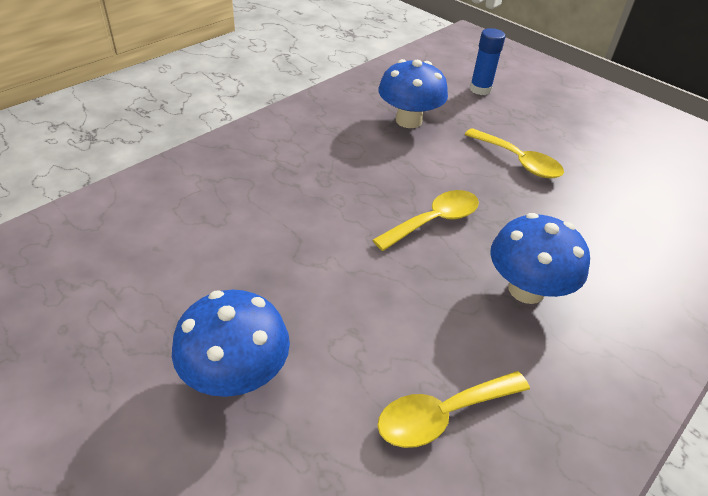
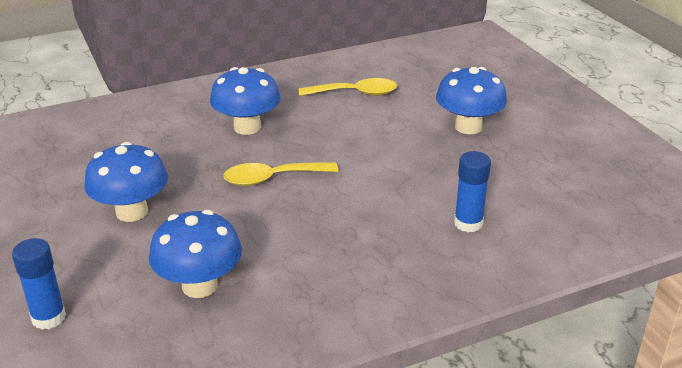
camera: 155 degrees left, 10 degrees down
(214, 212) = (468, 223): none -> blue glue stick
(518, 161) = (132, 212): yellow spoon -> blue mushroom

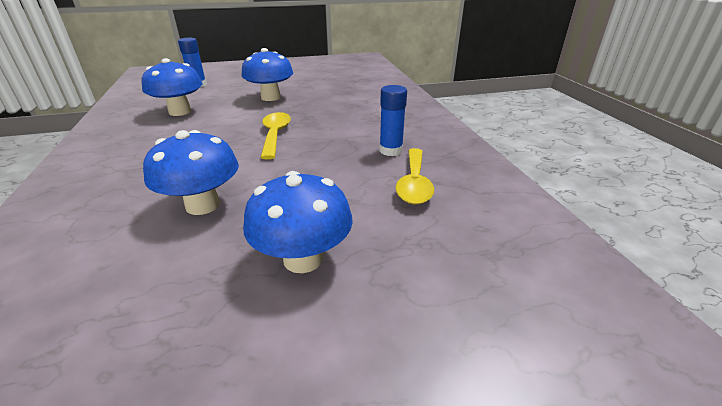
camera: 100 degrees right, 0 degrees up
(247, 127) = (359, 129): blue mushroom -> blue mushroom (203, 205)
(468, 223) = (118, 218): blue glue stick -> blue glue stick (390, 150)

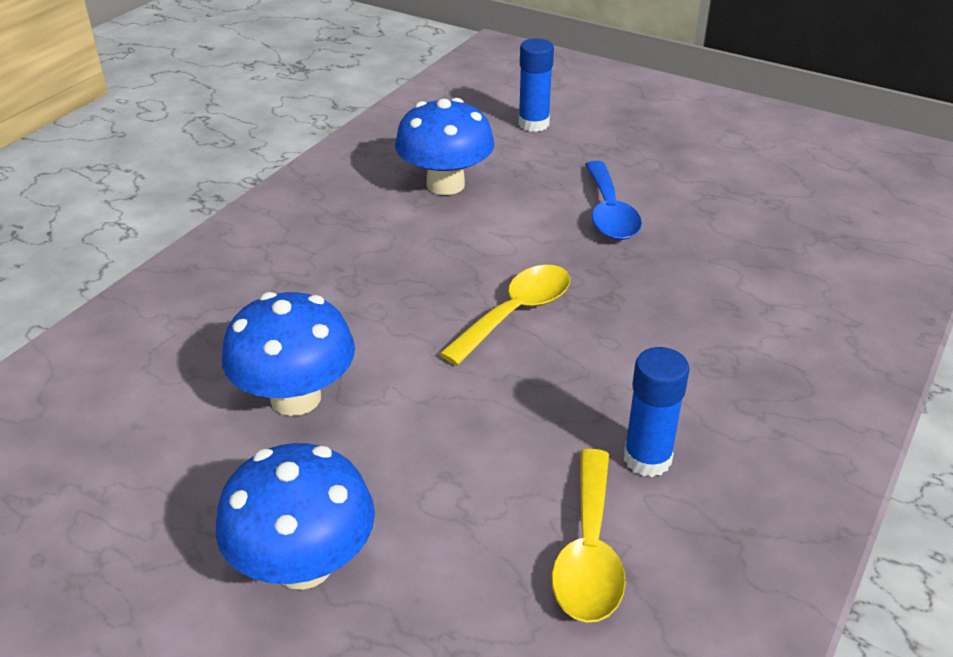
camera: 45 degrees right, 5 degrees up
(270, 97) = (609, 213): blue mushroom -> blue spoon
(414, 184) = (589, 552): yellow spoon -> yellow spoon turned 45 degrees counterclockwise

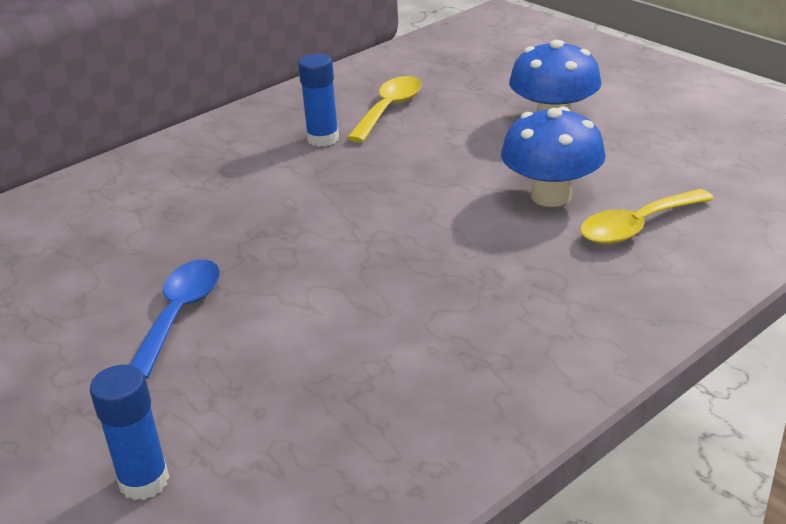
camera: 160 degrees left, 5 degrees down
(445, 184) = (335, 385): blue mushroom -> none
(516, 313) = (347, 231): yellow spoon -> yellow spoon (637, 227)

